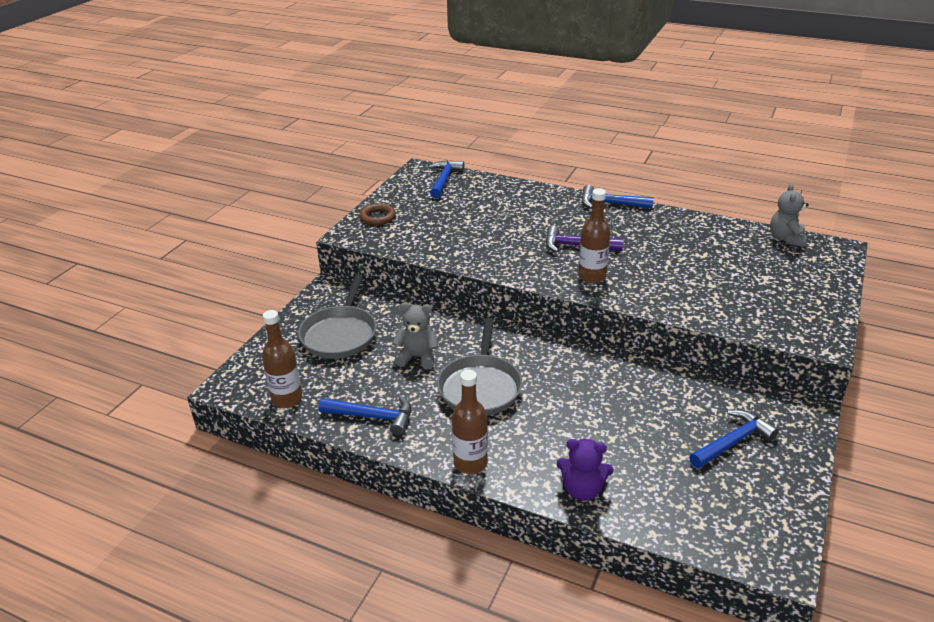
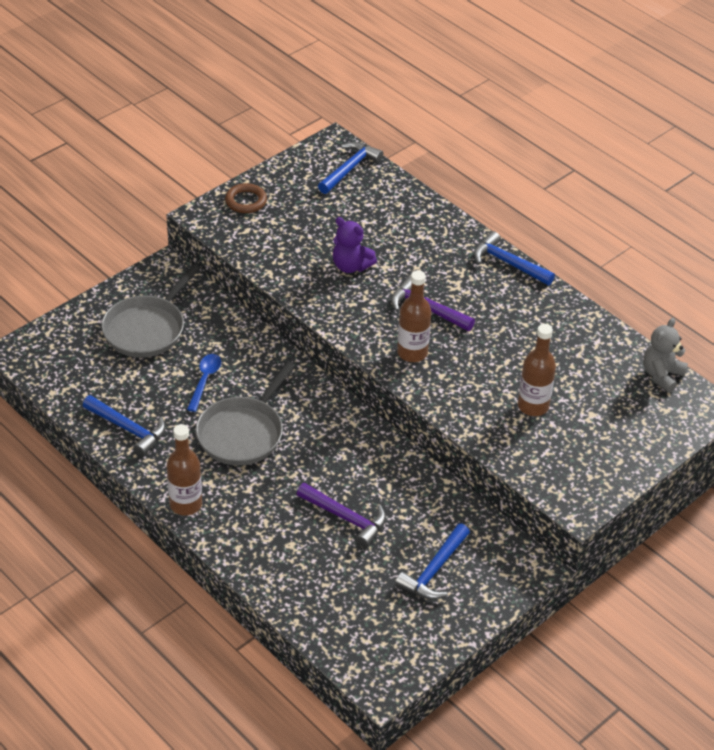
camera: 20 degrees right, 10 degrees up
(287, 399) = (63, 383): brown bottle -> brown bottle (533, 406)
(417, 357) = (205, 380): grey teddy bear -> blue spoon
(582, 490) = (265, 563): purple teddy bear -> purple teddy bear (351, 266)
(623, 425) = (346, 518): none -> purple hammer
(733, 442) = (434, 571): blue hammer -> blue hammer turned 135 degrees clockwise

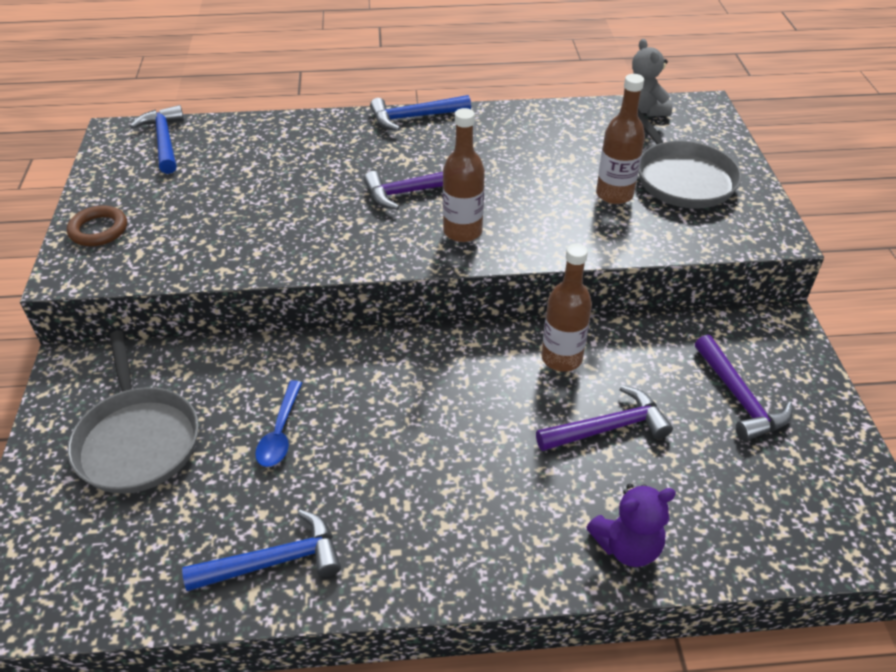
camera: 50 degrees left, 0 degrees up
(185, 504) = (460, 574): brown bottle -> brown bottle (561, 358)
(205, 380) = (280, 433): blue spoon -> blue spoon turned 135 degrees counterclockwise
(243, 433) = (397, 445): grey pan -> grey pan (681, 178)
(351, 266) = (293, 208): purple teddy bear -> purple teddy bear (627, 546)
(434, 571) = (739, 398): blue hammer -> purple hammer

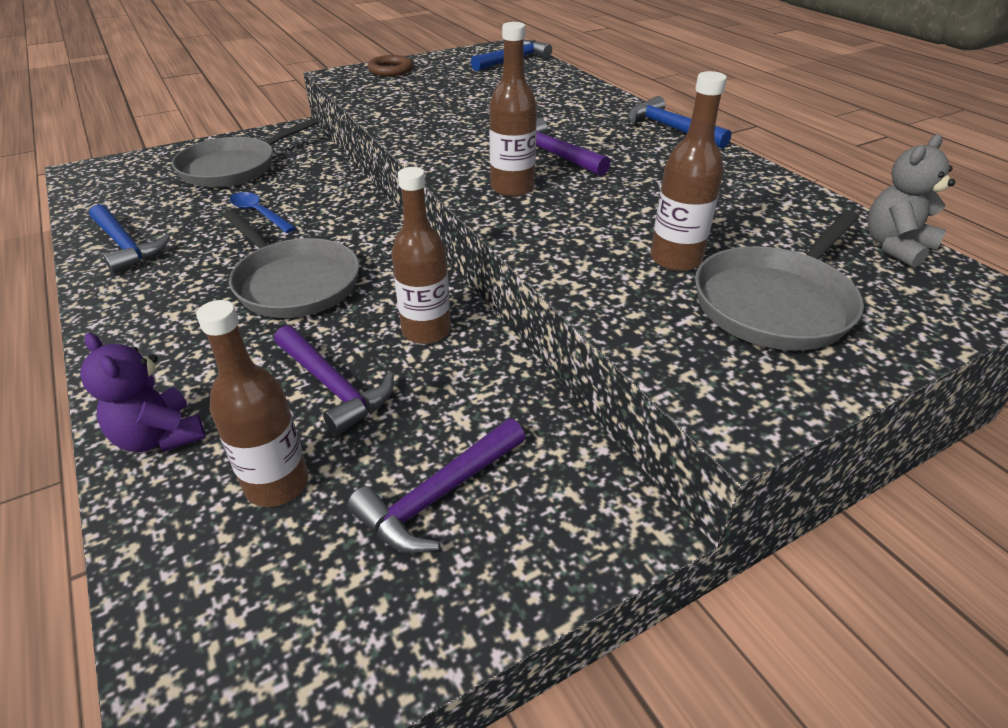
camera: 65 degrees right, 5 degrees down
(280, 433) = (259, 213): blue spoon -> blue spoon turned 60 degrees clockwise
(442, 426) = (294, 283): none -> grey pan
(704, 478) = (277, 484): none -> brown bottle

